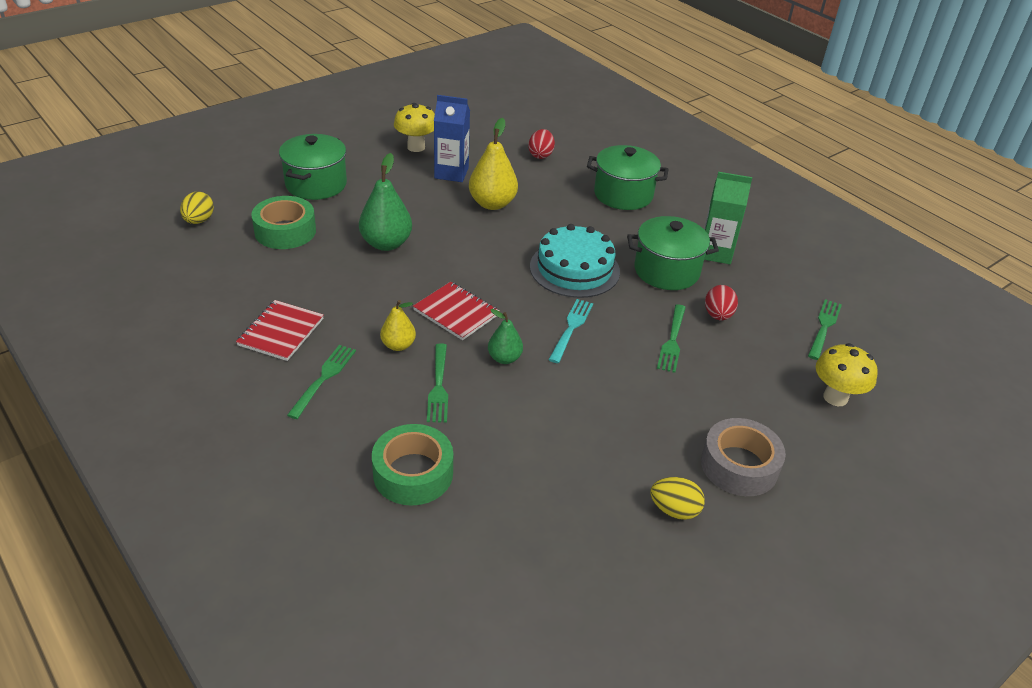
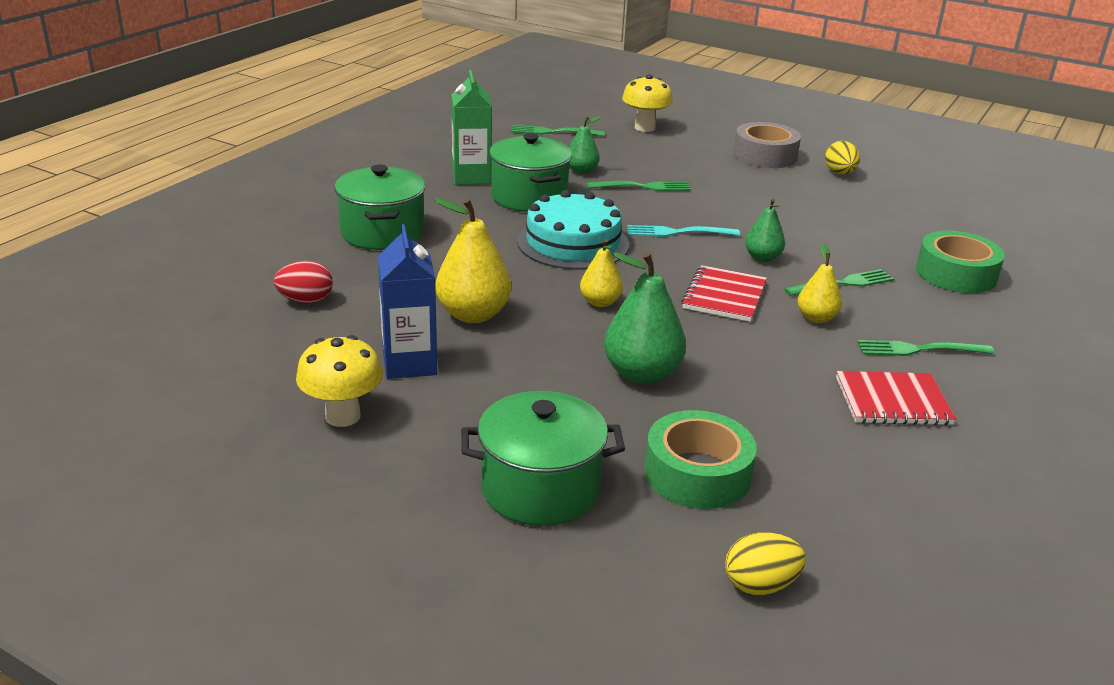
camera: 110 degrees left, 10 degrees down
(479, 254) = (600, 302): none -> yellow pear
(718, 315) = (581, 171): red egg -> green pear

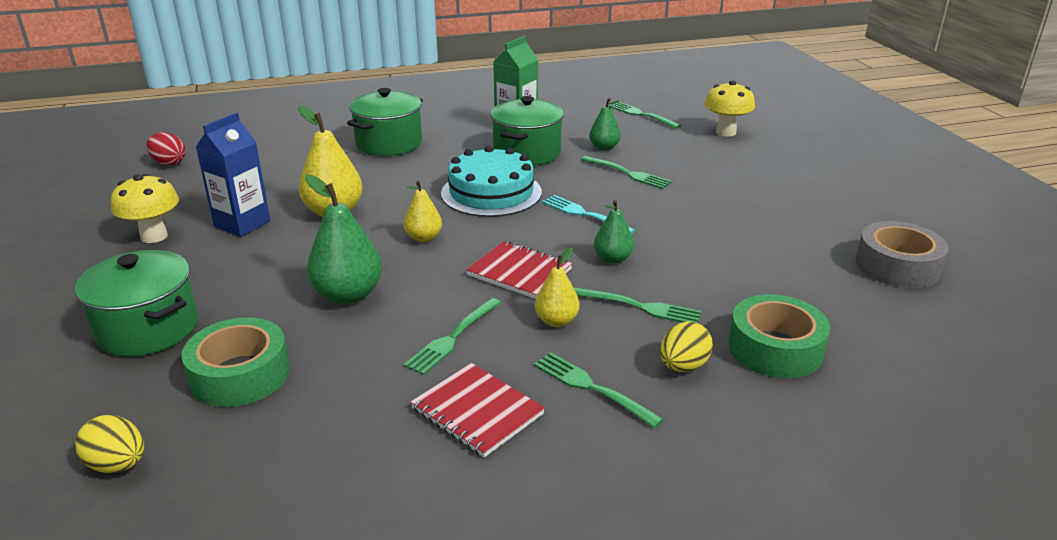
camera: 45 degrees right, 0 degrees up
(306, 300) = (269, 166): red egg -> red egg (169, 163)
(724, 296) = (519, 272): red notebook -> red notebook turned 60 degrees clockwise
(765, 155) = (794, 184): grey tape -> grey tape (897, 266)
(779, 364) = (452, 338): none -> green fork
(839, 173) = (842, 222): yellow egg -> yellow egg (683, 366)

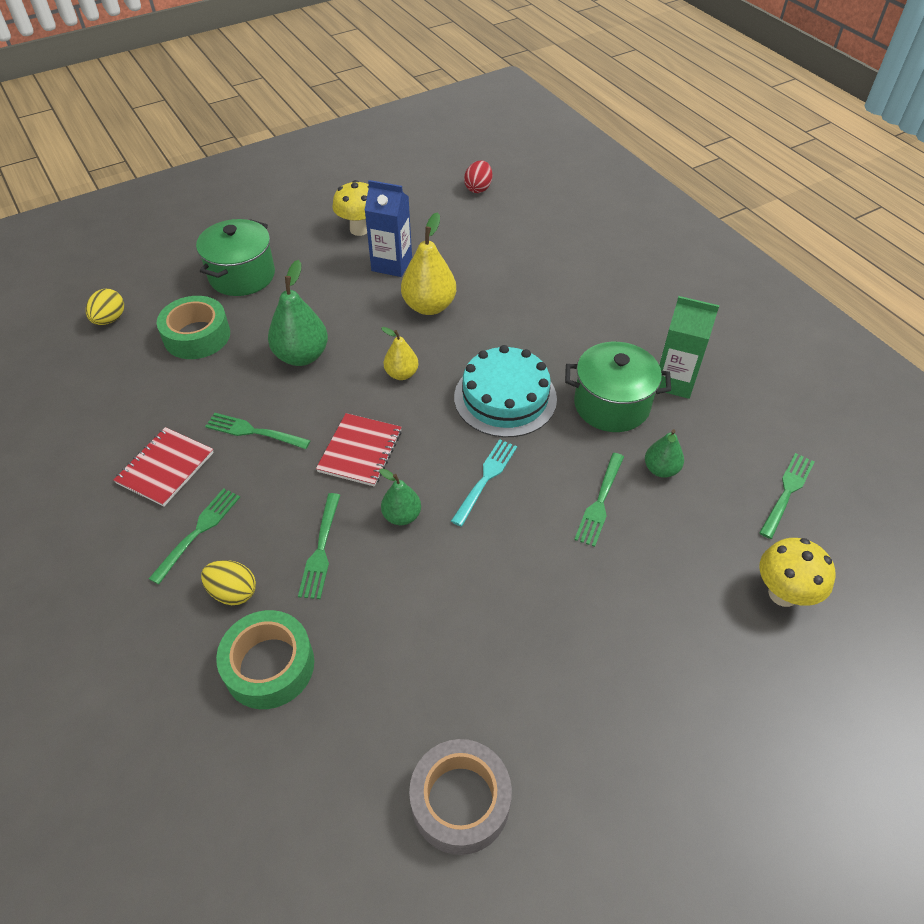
camera: 75 degrees right, 20 degrees up
(389, 143) = (580, 298): green pot -> none
(556, 321) = (287, 492): yellow pear -> none

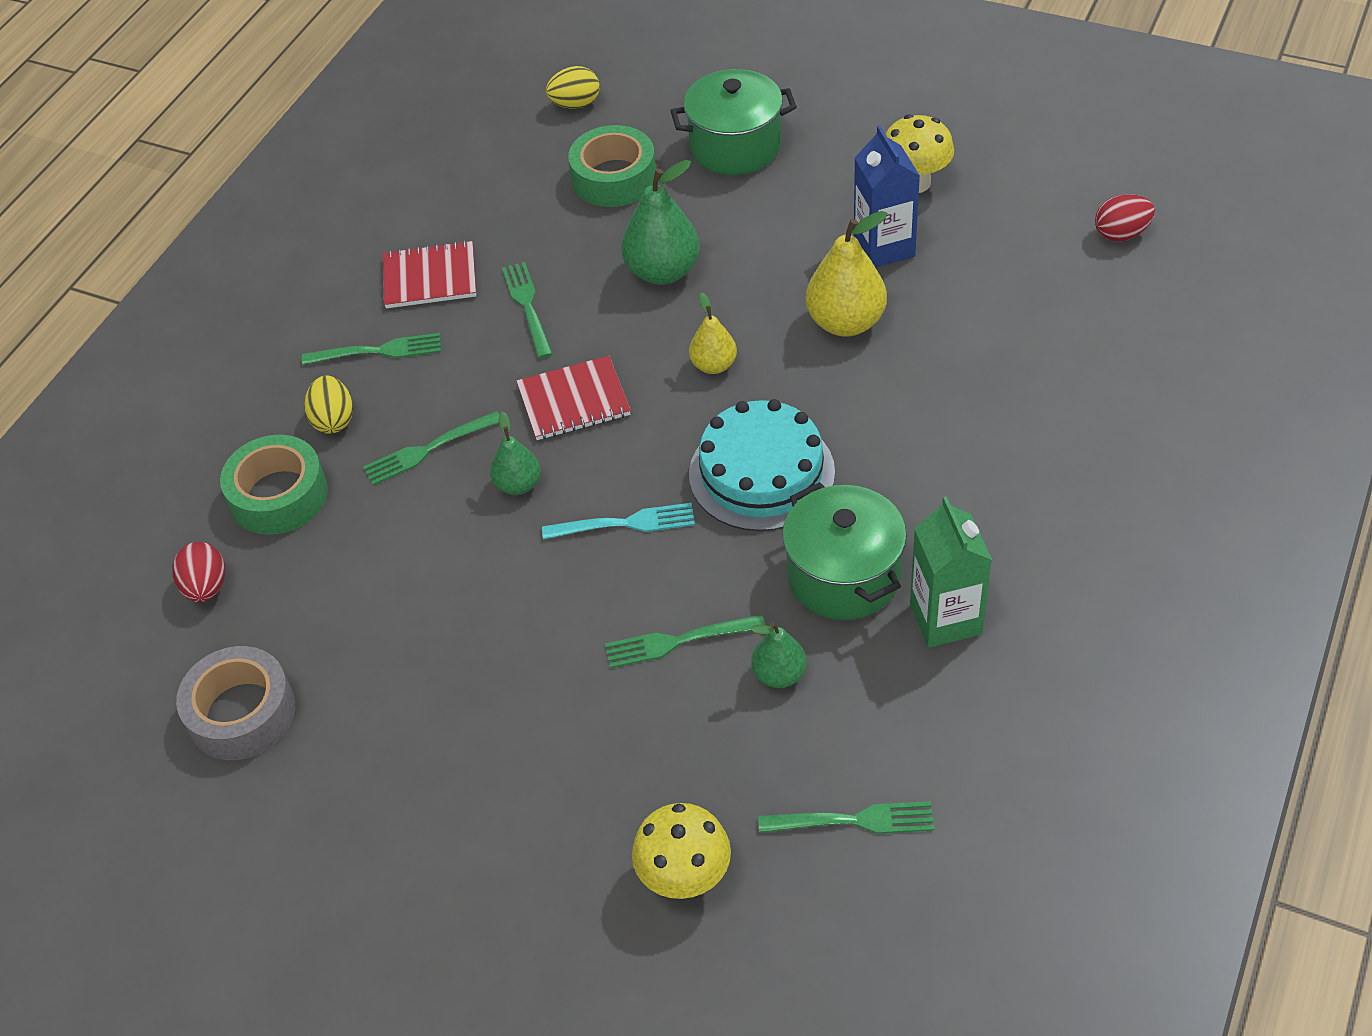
camera: 60 degrees right, 0 degrees up
(312, 766) = (206, 587): none -> red egg

